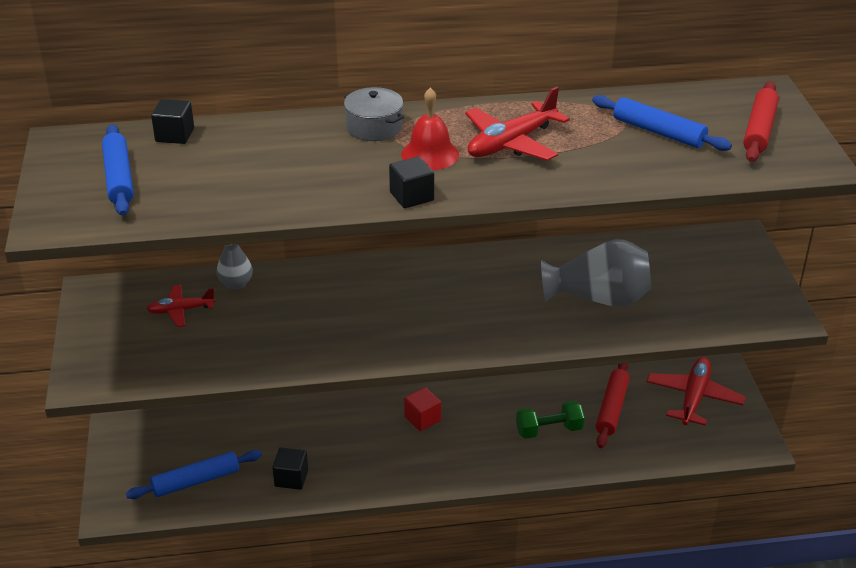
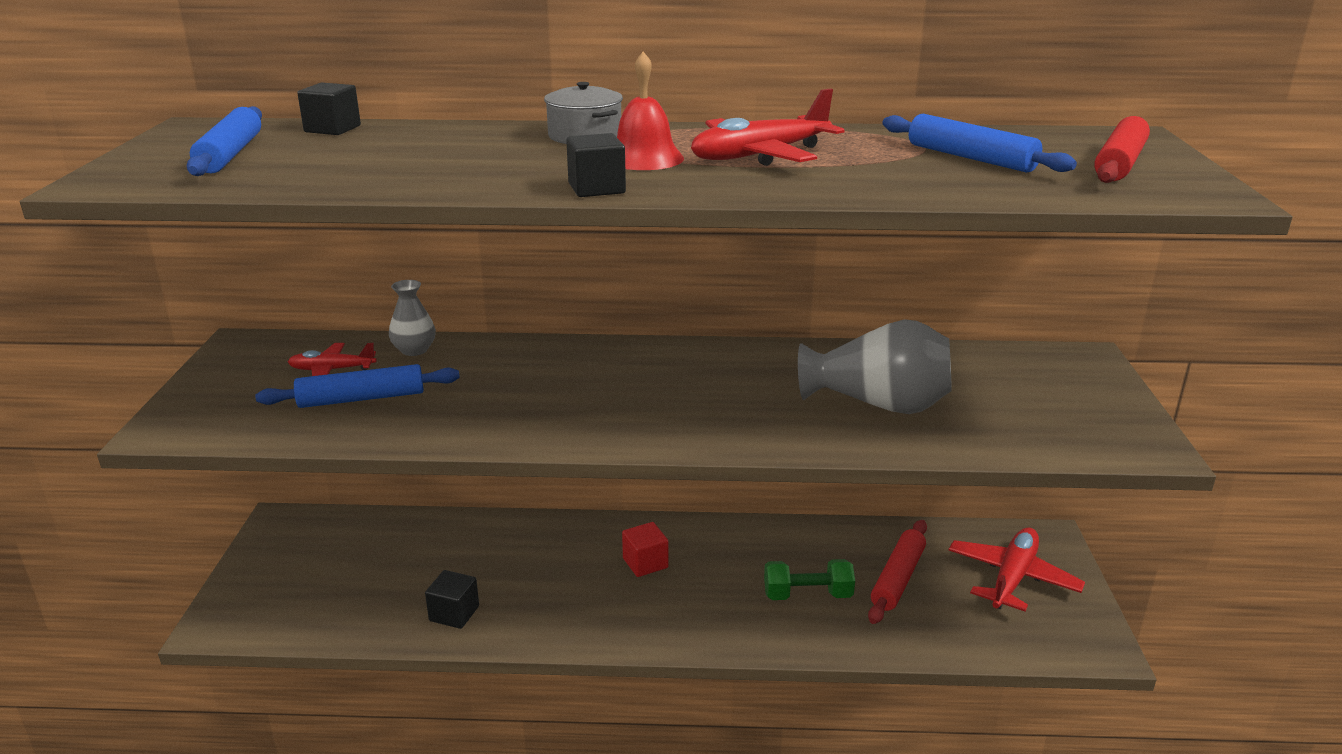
camera: 10 degrees right, 10 degrees down
(196, 481) = (335, 602): blue rolling pin -> blue rolling pin (362, 398)

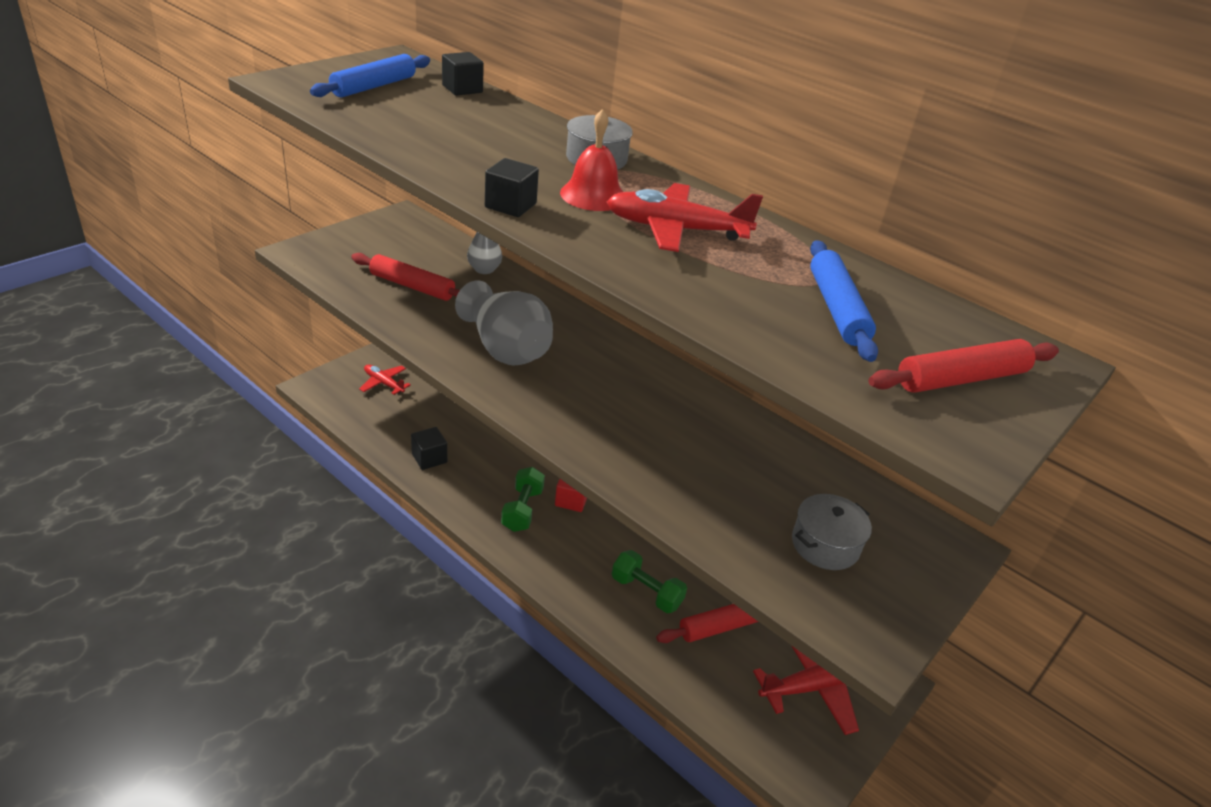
camera: 35 degrees right, 10 degrees up
(332, 370) = (423, 259): red plane -> red plane (384, 383)
(362, 398) = (412, 286): blue rolling pin -> red rolling pin
(611, 600) = (522, 509): none -> green dumbbell
(878, 404) = (715, 477): grey vase -> grey vase (505, 349)
(1018, 404) = (825, 545): none -> grey pot

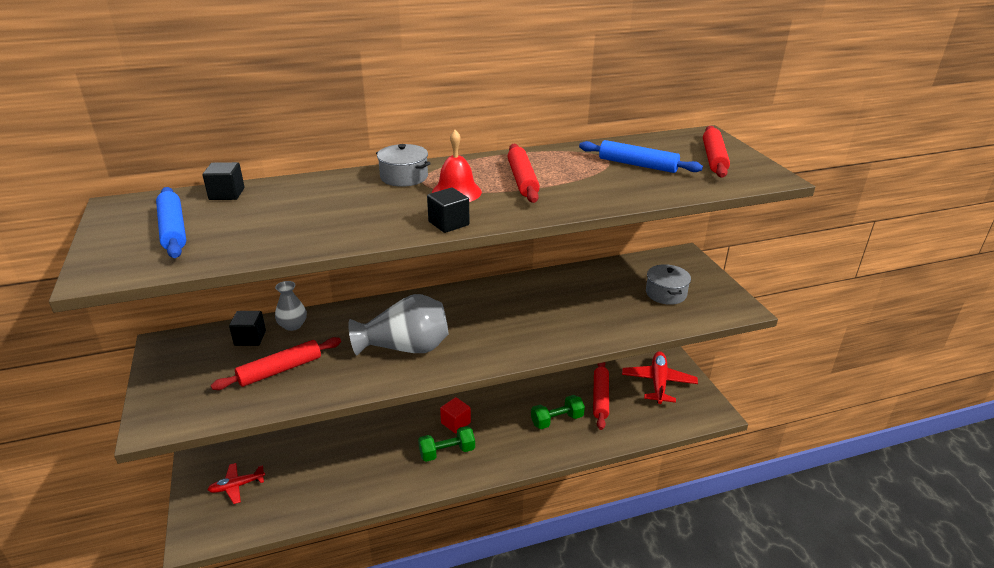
camera: 55 degrees left, 5 degrees down
(429, 458) = (354, 487): black cube -> black cube (250, 338)
(522, 509) = (447, 452): green dumbbell -> green dumbbell turned 60 degrees counterclockwise
(676, 230) = (522, 180): red plane -> red rolling pin

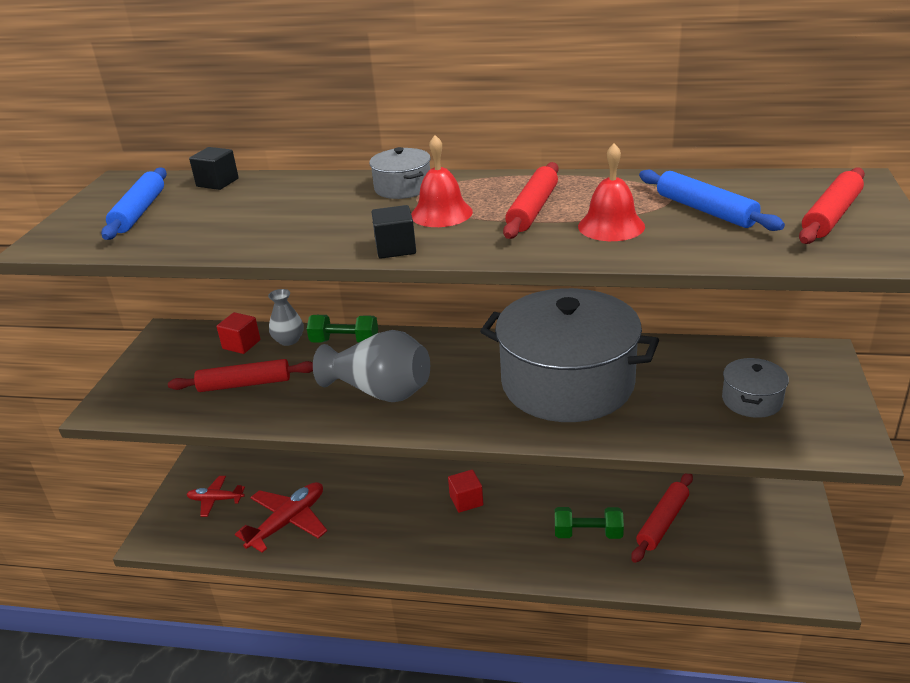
camera: 30 degrees right, 0 degrees up
(250, 338) = (241, 344): black cube -> red cube
(447, 452) = (436, 531): green dumbbell -> green dumbbell (344, 342)
(541, 309) = (567, 383): none -> grey pot
(588, 184) = (611, 226): none -> red bell
(658, 382) = (757, 526): red plane -> red plane (288, 522)

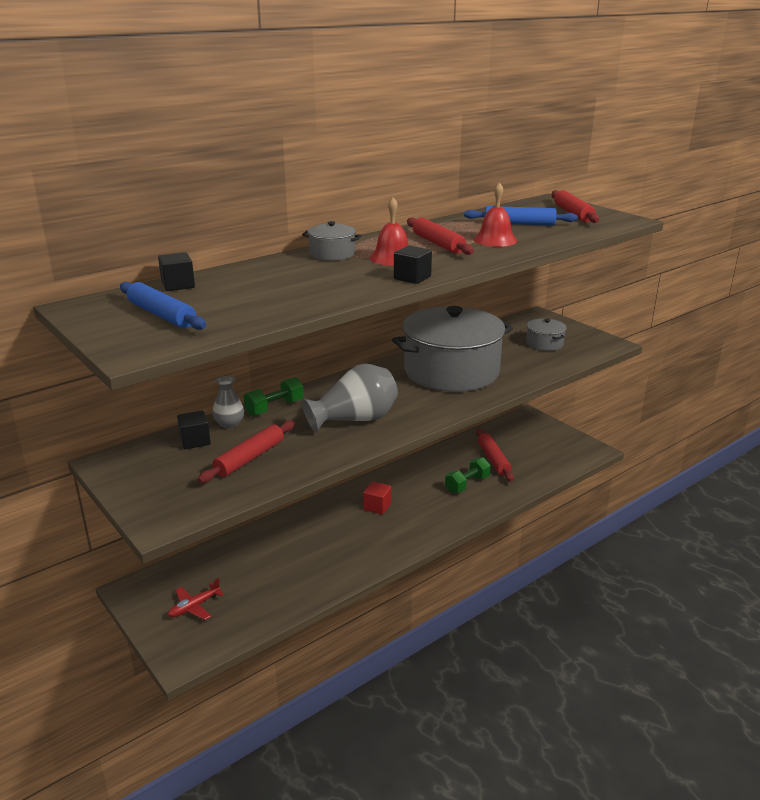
camera: 50 degrees left, 5 degrees down
(241, 344) = (195, 441): red cube -> black cube
(288, 522) = (277, 584): red plane -> none

